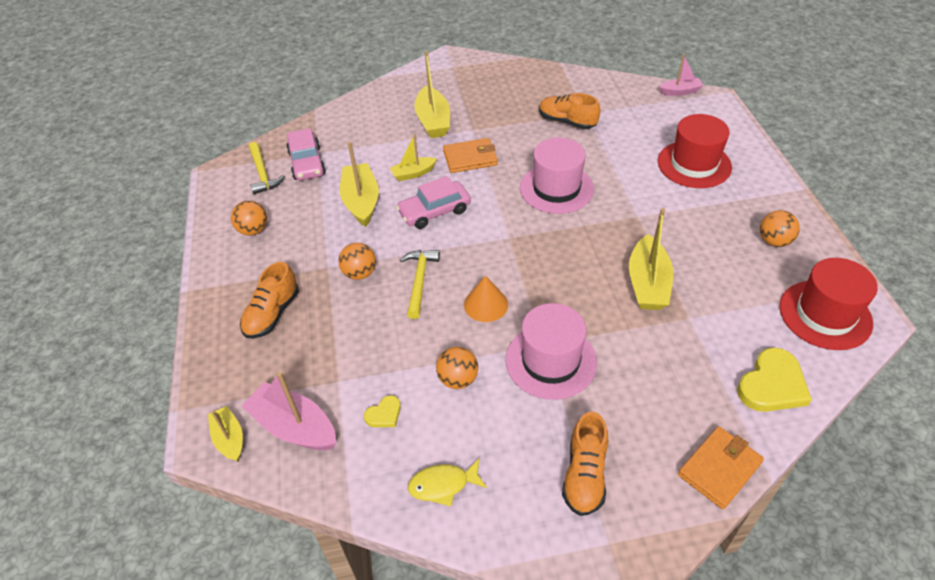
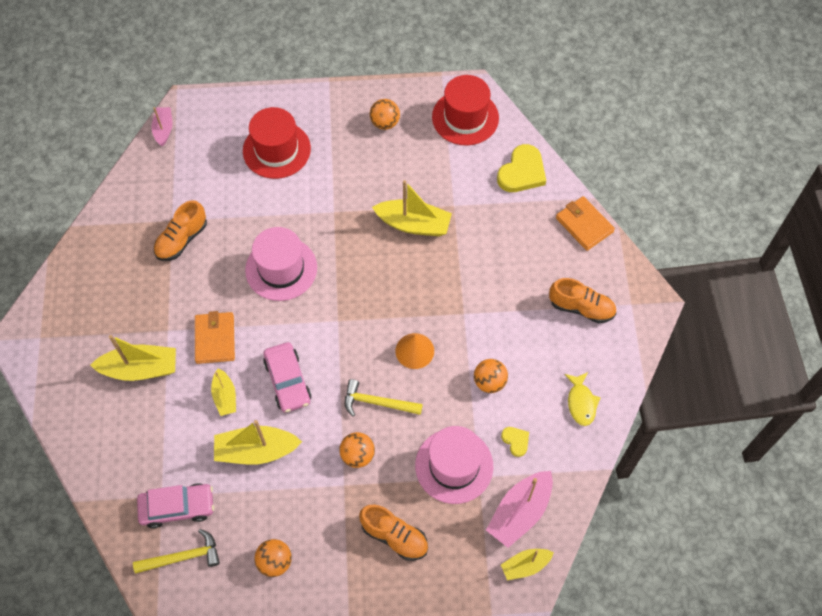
camera: 85 degrees left, 15 degrees up
(551, 361) = (481, 311): pink hat -> pink hat (454, 466)
(772, 385) = (522, 172): yellow heart -> yellow heart turned 75 degrees clockwise

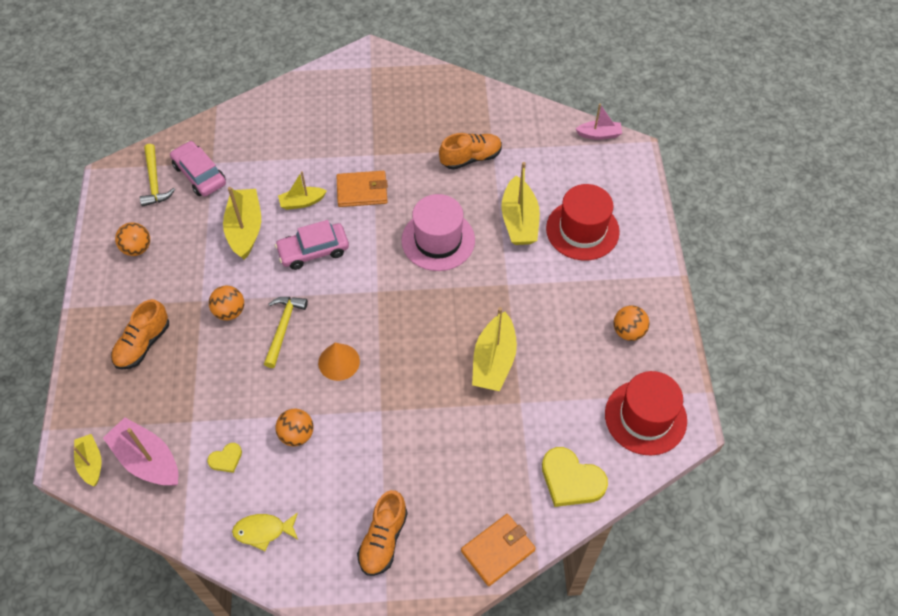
camera: 90 degrees right, 5 degrees down
(140, 369) = (335, 138): yellow boat -> yellow boat (519, 220)
(177, 507) = (199, 174): pink car -> pink car turned 150 degrees clockwise
(182, 240) = (471, 158): orange shoe -> orange shoe turned 120 degrees clockwise
(454, 466) = (207, 398): pink hat -> none

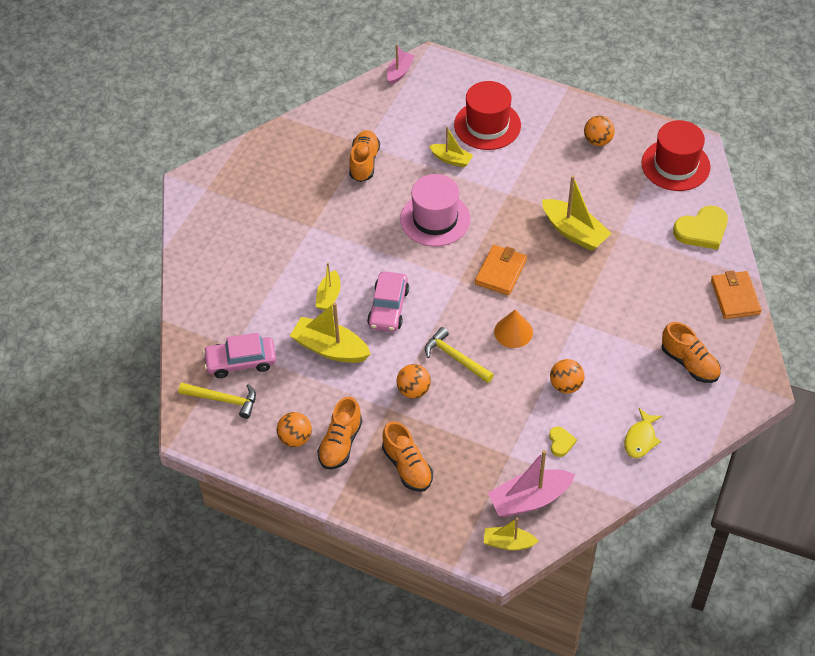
camera: 60 degrees left, 5 degrees down
(146, 283) = (340, 443): none -> orange shoe
(362, 191) = (346, 249): orange wallet -> orange wallet (500, 272)
(519, 220) = (451, 159): yellow boat -> yellow boat, size x0.60

